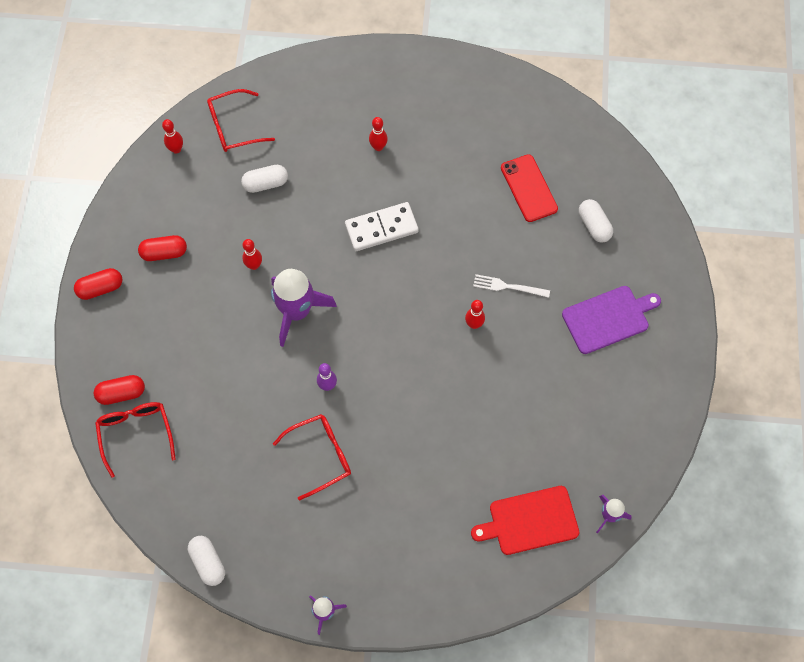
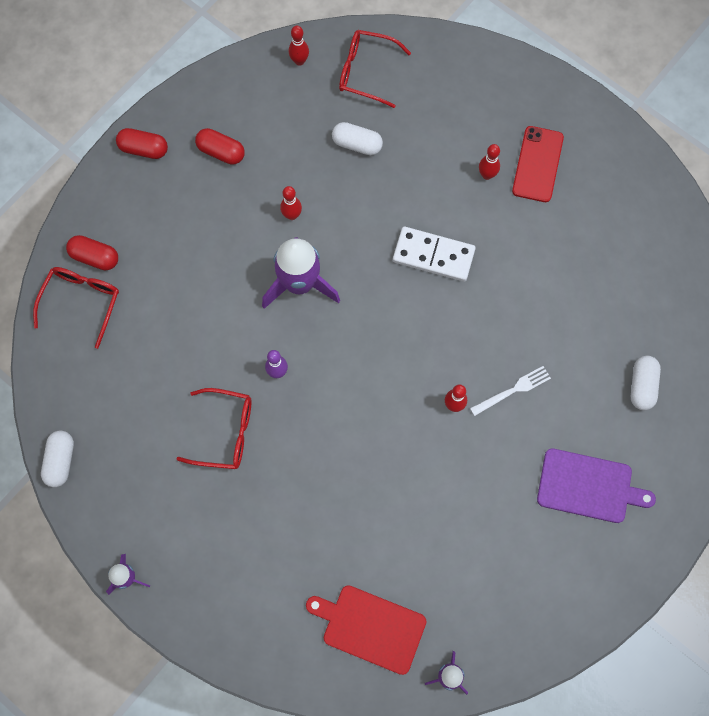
camera: 35 degrees right, 5 degrees up
(508, 286) = (513, 390): white fork -> white fork turned 105 degrees clockwise
(529, 188) = (604, 307): red phone -> red phone (537, 164)

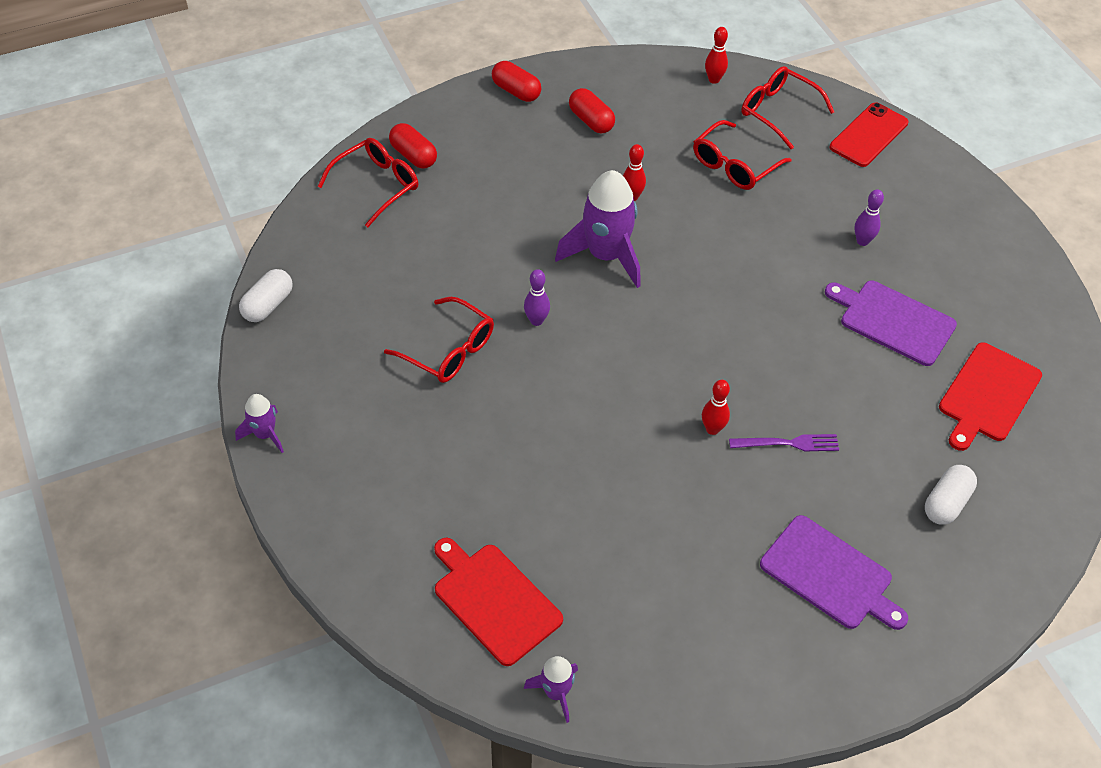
camera: 25 degrees right, 20 degrees down
(357, 144) = (735, 165): white capsule -> red glasses
(433, 256) = (764, 287): white domino -> none
(487, 175) = (862, 241): red bowling pin -> purple bowling pin
(513, 390) = (788, 443): white fork -> purple fork
(537, 164) = (925, 253): red phone -> red phone (869, 135)
(541, 241) = (893, 321): none -> purple cutting board
(633, 276) = (987, 395): none -> red cutting board

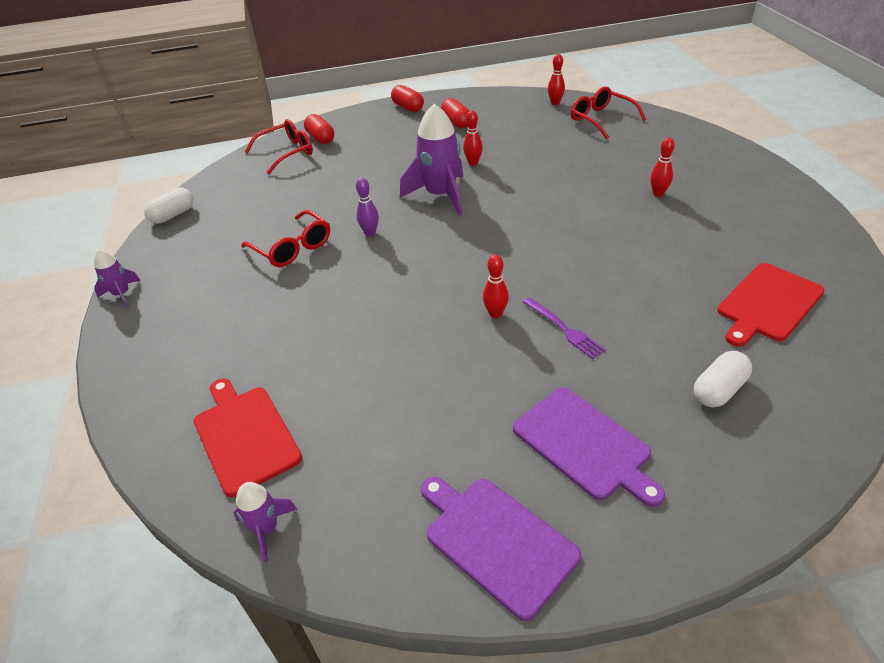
camera: 15 degrees right, 10 degrees down
(735, 165) = (559, 147): red glasses -> none
(788, 443) = (564, 329): purple fork -> purple fork turned 45 degrees clockwise
(862, 241) = (658, 193): purple bowling pin -> red bowling pin
(869, 135) = (672, 133): red phone -> none
(893, 321) = (679, 246): purple cutting board -> purple cutting board (497, 541)

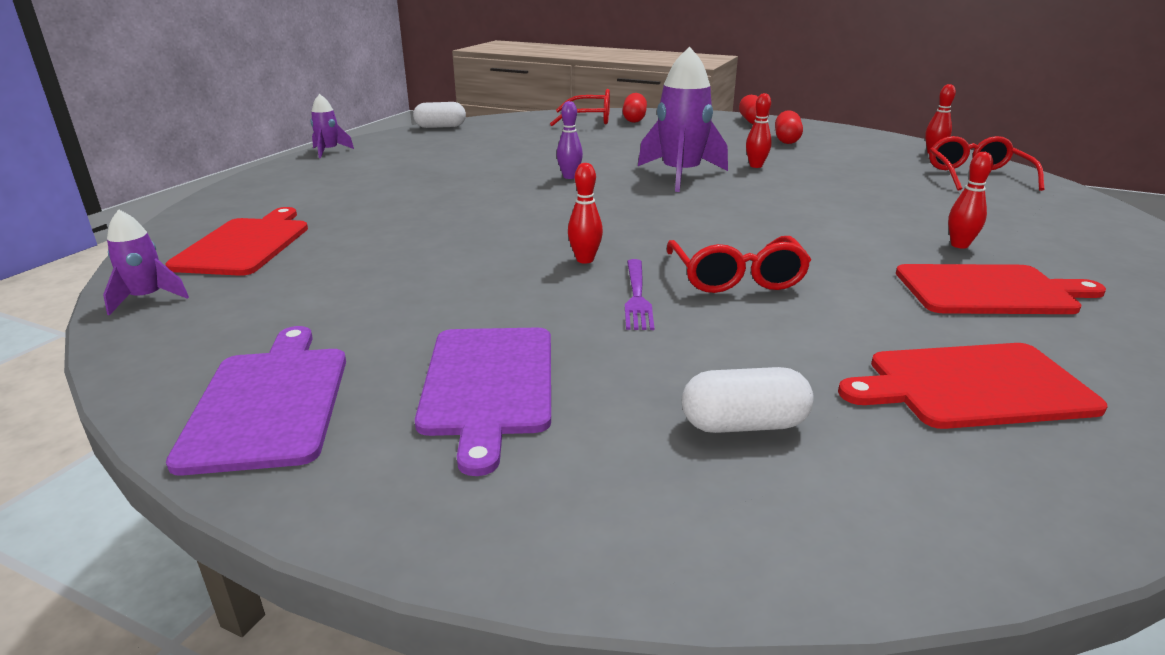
camera: 35 degrees right, 15 degrees down
(292, 248) = (489, 166): red glasses -> red glasses (736, 277)
(707, 227) = (990, 291): none -> red cutting board

